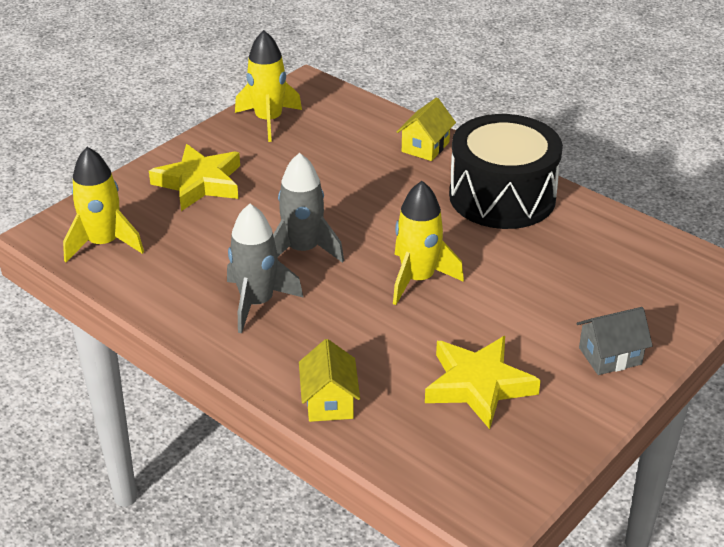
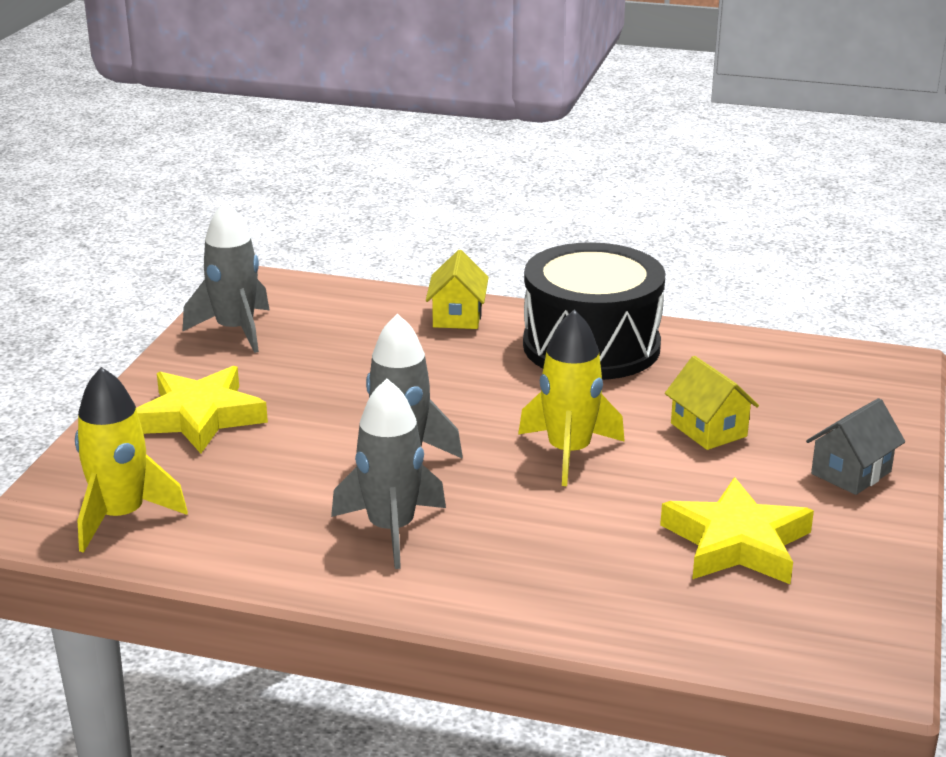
camera: 25 degrees left, 10 degrees down
(268, 120) = (235, 330): yellow rocket -> grey rocket
(329, 402) = (578, 612): yellow house -> yellow house (708, 430)

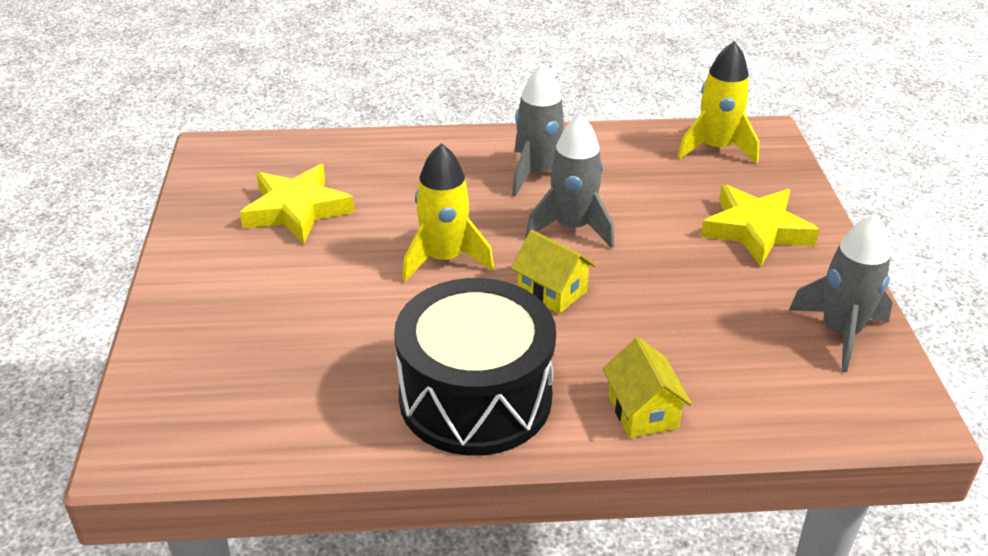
camera: 160 degrees right, 10 degrees up
(708, 430) = (331, 308): yellow house -> yellow house (552, 291)
(851, 472) = (204, 288): grey house -> none

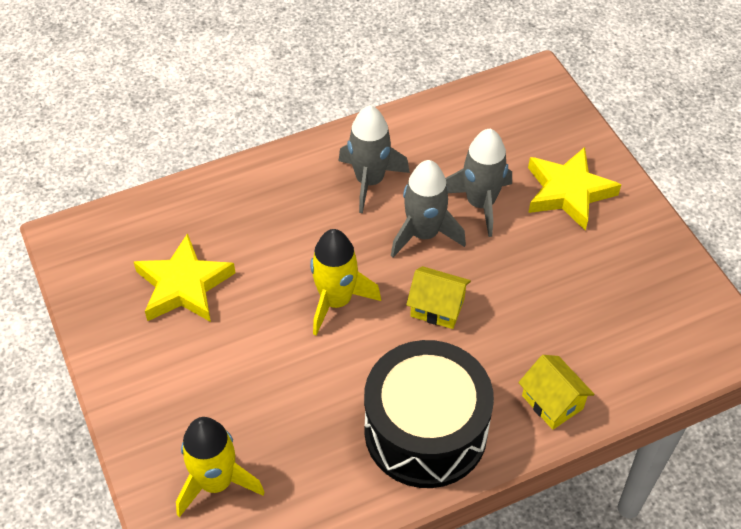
camera: 20 degrees left, 15 degrees up
(716, 148) = (503, 108): yellow rocket -> yellow rocket (216, 482)
(840, 333) = (664, 280): grey rocket -> grey rocket (480, 203)

